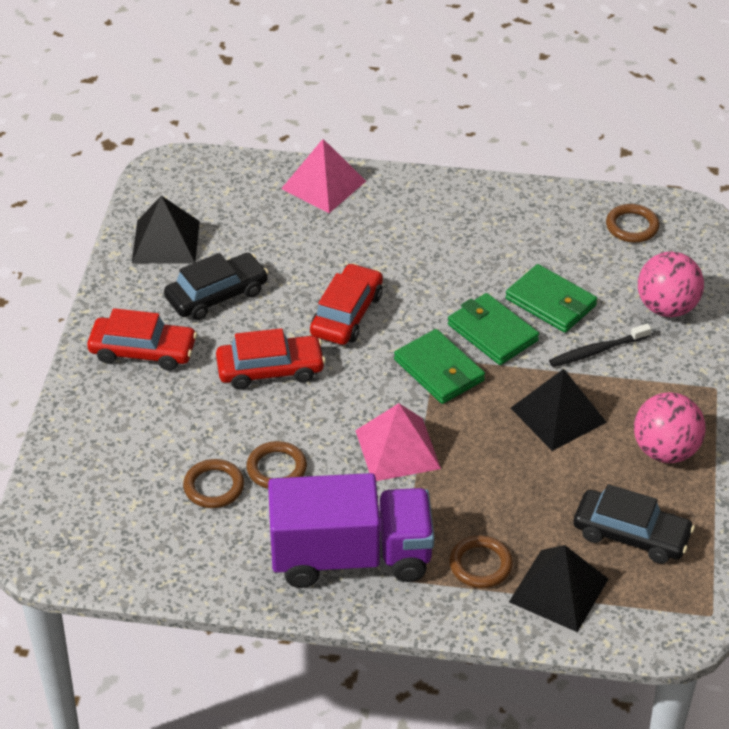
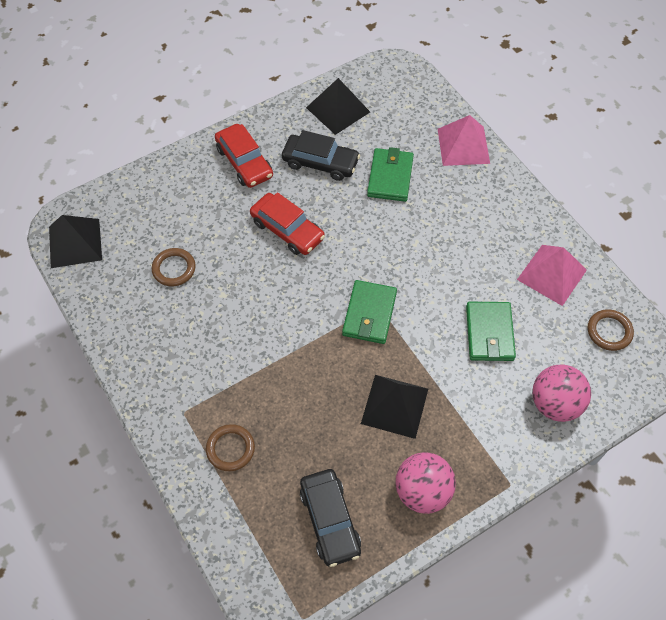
camera: 50 degrees right, 15 degrees up
(276, 468) = (214, 288): brown ring -> none
(347, 314) = (368, 234): red car -> none
(351, 556) = (179, 374): purple truck -> none
(397, 449) = (284, 338): pink pyramid -> pink pyramid (551, 274)
(492, 332) = (430, 320): green wallet -> green wallet (390, 177)
(558, 590) = (247, 508): black pyramid -> black pyramid (75, 243)
(597, 351) = (473, 389): black toothbrush -> none

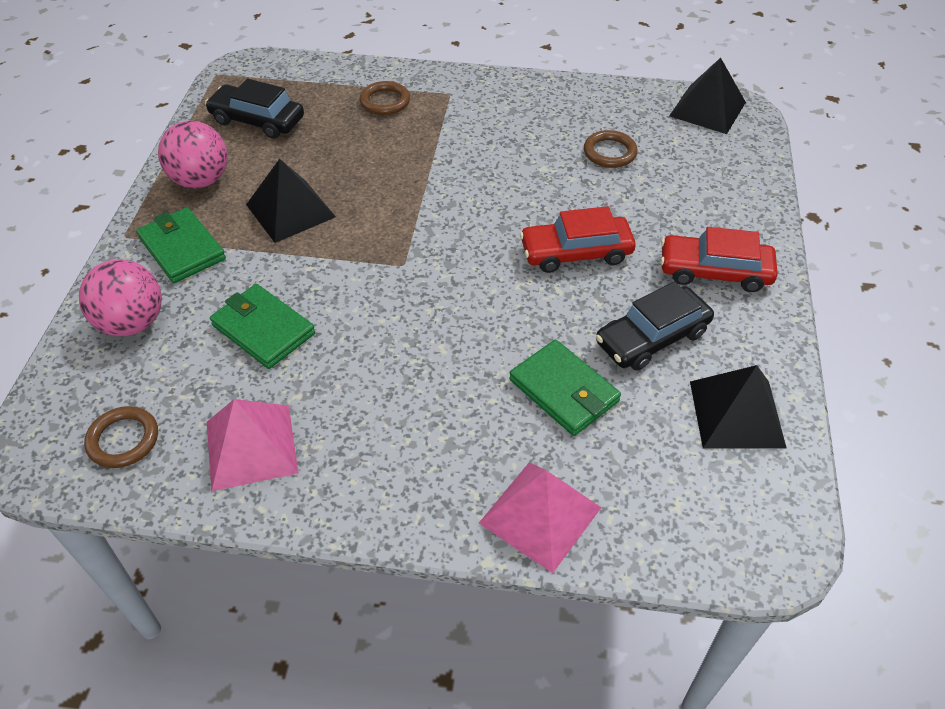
camera: 130 degrees right, 10 degrees down
(369, 314) = (401, 252): green wallet -> green wallet (182, 248)

